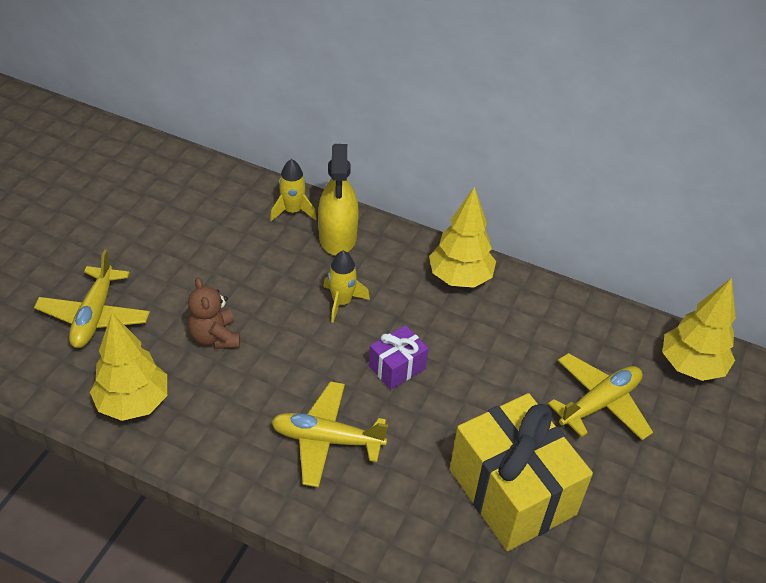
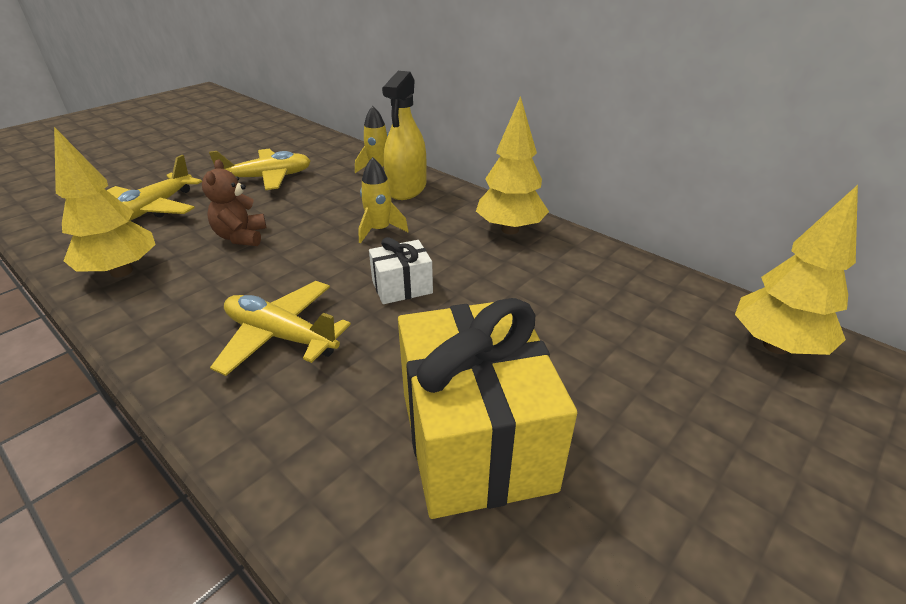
camera: 20 degrees right, 10 degrees down
(397, 367) = (402, 287): purple gift -> white gift
(599, 403) = (636, 362): yellow plane -> yellow plane (268, 178)

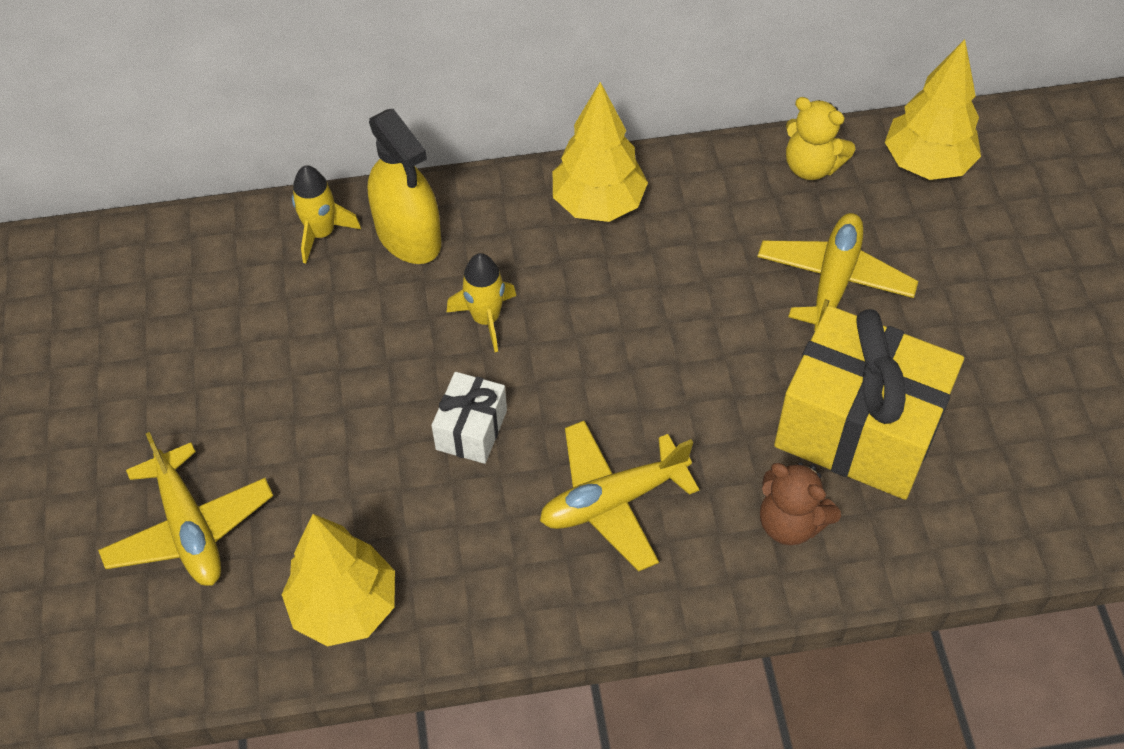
camera: 50 degrees left, 20 degrees up
(241, 237) = (370, 459): brown teddy bear -> brown teddy bear (790, 522)
(268, 178) = (219, 364): yellow plane -> yellow plane (834, 281)
(402, 287) = (618, 362): white gift -> white gift (471, 430)
(671, 292) = (811, 166): none -> yellow teddy bear

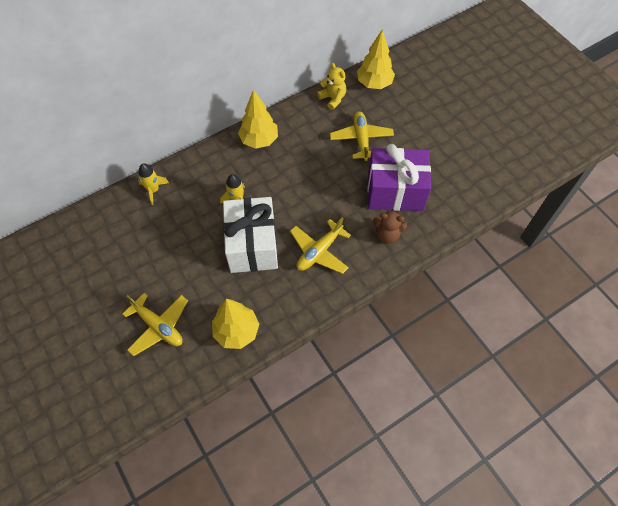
camera: 25 degrees left, 5 degrees up
(408, 235) = (190, 178): yellow spray bottle -> none
(471, 430) = (252, 245): white gift -> white gift, size x2.11
(811, 166) = (333, 98): yellow teddy bear -> yellow teddy bear turned 135 degrees counterclockwise
(858, 429) = (395, 191): yellow gift -> purple gift

